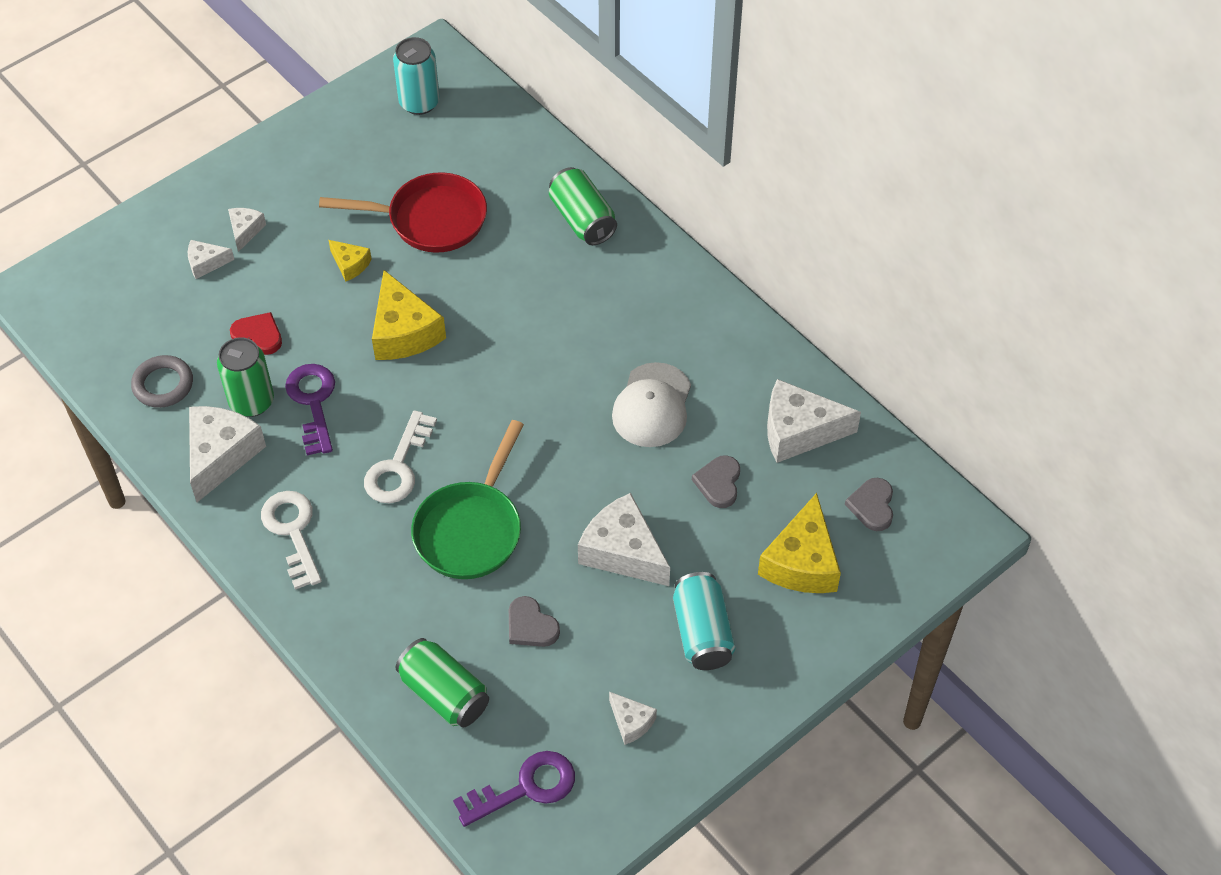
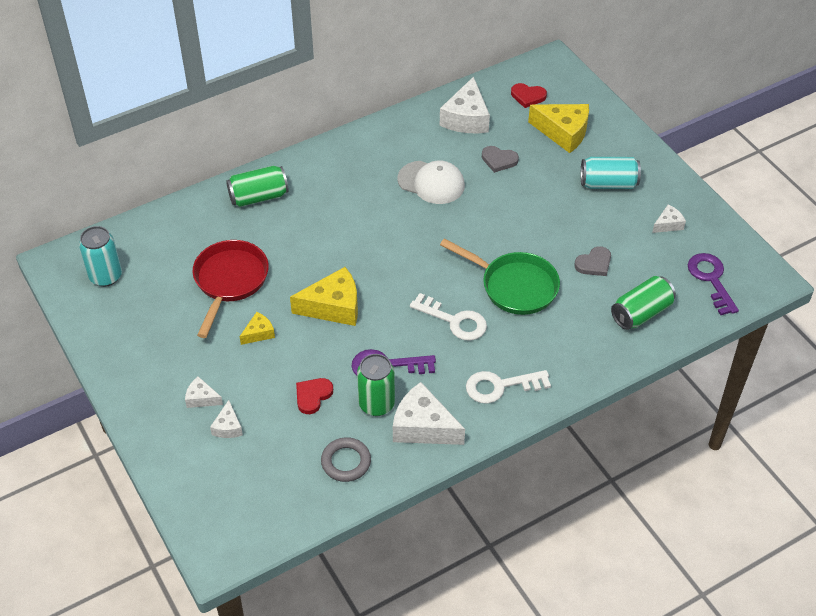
camera: 80 degrees left, 5 degrees down
(623, 551) = (544, 212): white cheese -> none
(872, 506) = (528, 96): grey heart -> red heart

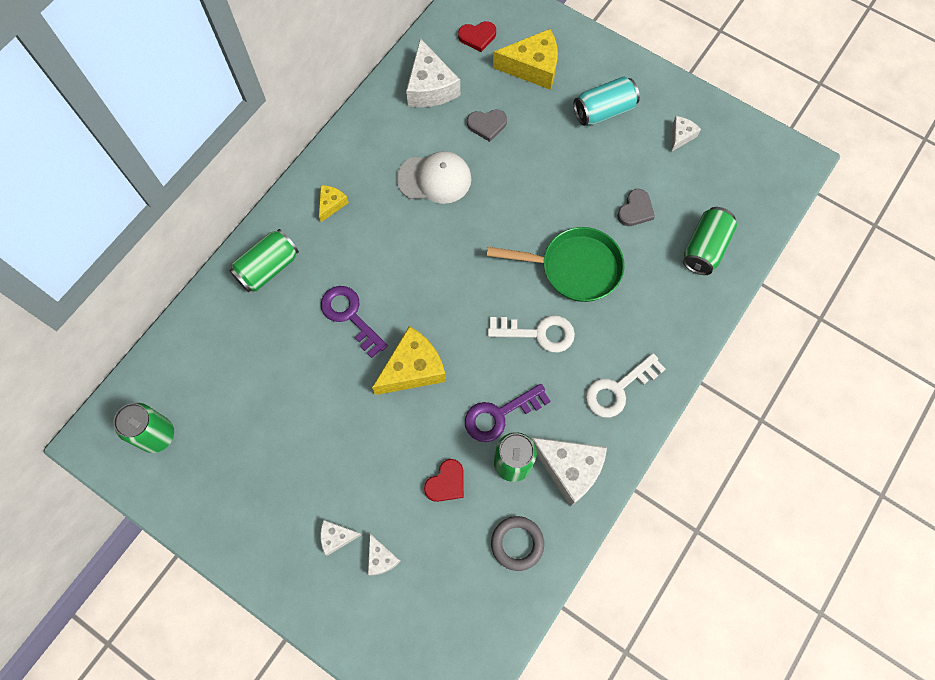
camera: 25 degrees left, 20 degrees up
(106, 276) = (157, 435): turquoise can -> green can
(230, 281) = (292, 384): red pan -> none
(259, 333) = (354, 433): yellow cheese -> yellow cheese (331, 204)
(313, 396) = (446, 483): red heart -> red heart turned 150 degrees counterclockwise
(423, 427) = (569, 468): white cheese -> white cheese turned 150 degrees counterclockwise
(711, 279) = (748, 183): purple key -> purple key (350, 316)

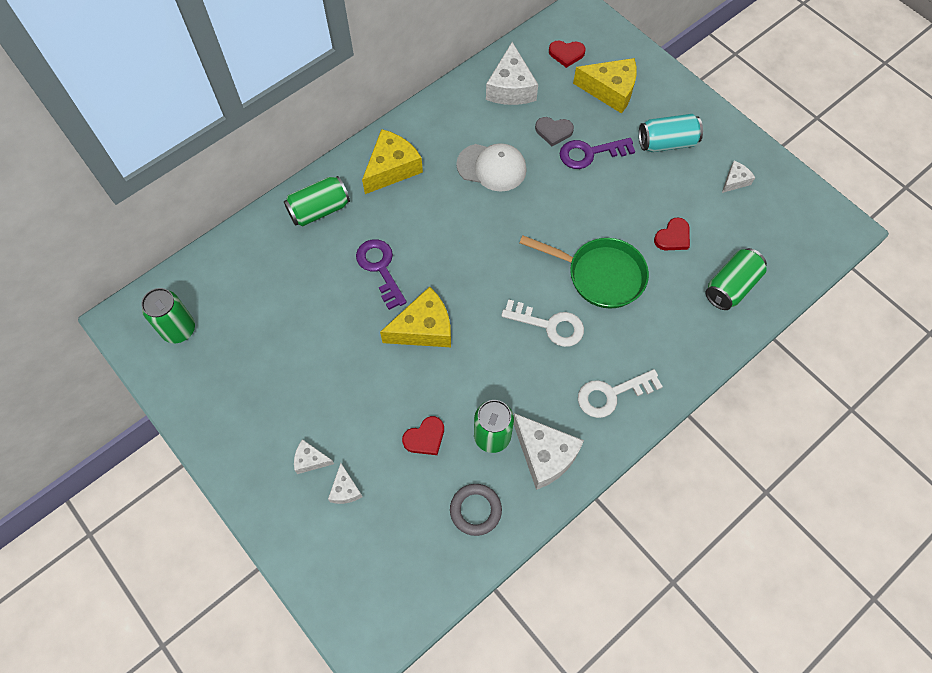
camera: 15 degrees right, 5 degrees down
(331, 204) = (392, 168): yellow cheese -> yellow cheese, size x1.94
(499, 415) = (492, 389): purple key -> purple key (590, 153)
(635, 210) = (673, 237): grey heart -> red heart

